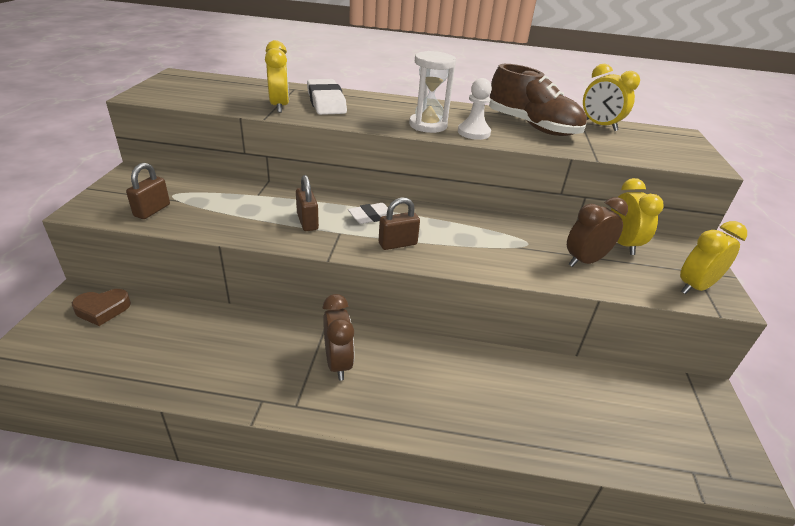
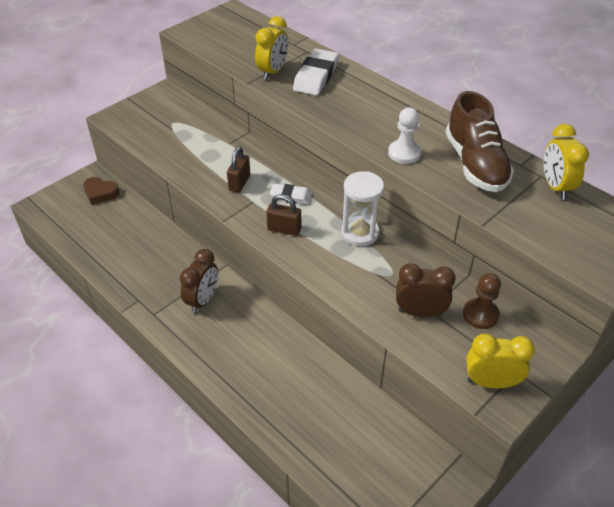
camera: 40 degrees right, 10 degrees up
(152, 210) = (150, 133): brown padlock -> none
(428, 125) = (372, 131): white hourglass -> white hourglass (360, 233)
(622, 244) = (480, 314): yellow clock -> brown pawn

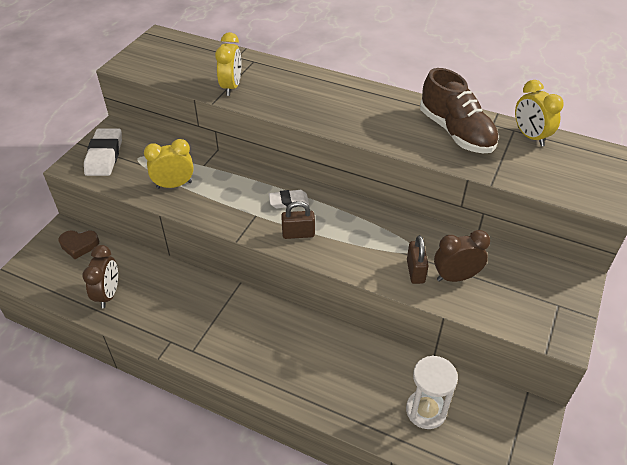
camera: 20 degrees left, 0 degrees up
(202, 300) = (234, 323): brown clock -> brown clock (108, 294)
(239, 183) = (233, 200): brown padlock -> brown padlock (415, 271)
(316, 76) = (274, 83): white eraser -> white eraser (104, 156)
(360, 233) = (368, 219): white hourglass -> white hourglass (426, 410)
(404, 153) = (391, 136): white pawn -> none
(480, 314) = (505, 264): brown pawn -> none
(491, 382) = (544, 321): yellow clock -> yellow clock (174, 185)

